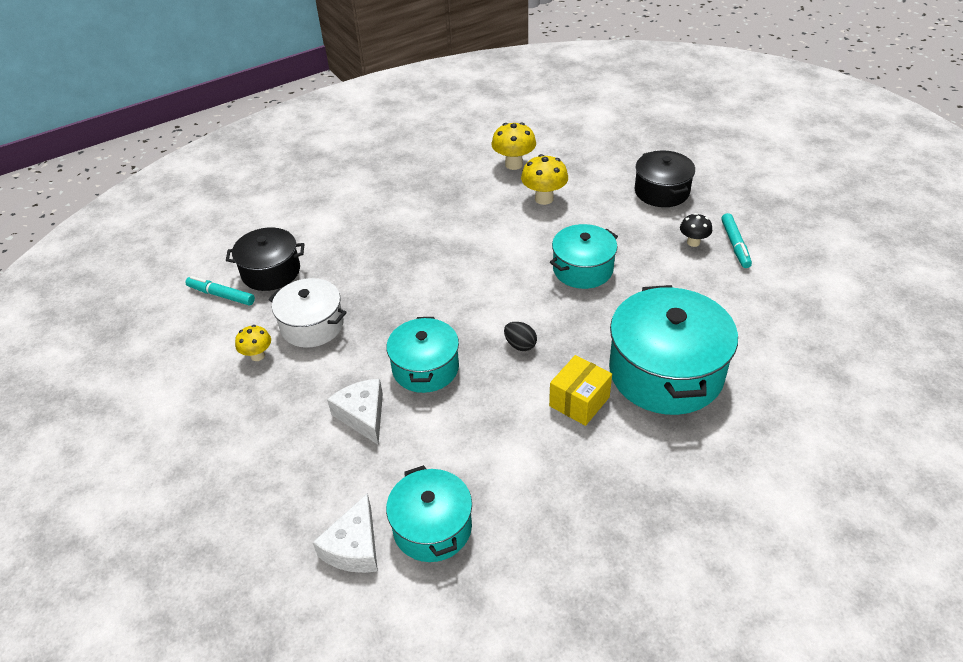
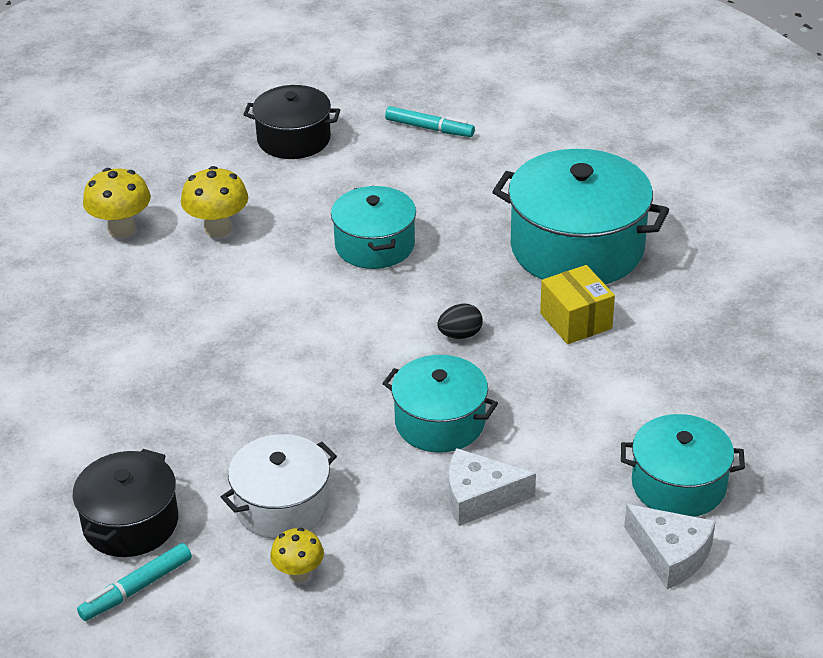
camera: 65 degrees left, 5 degrees down
(693, 242) = (400, 153): black mushroom -> none

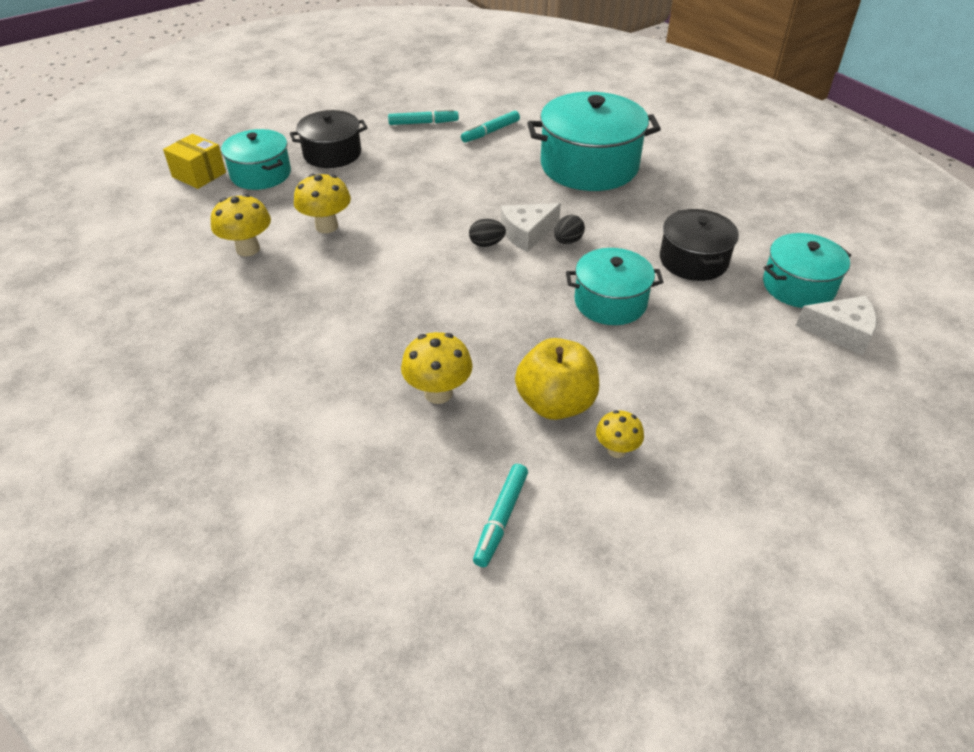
camera: 30 degrees left, 5 degrees up
(130, 523) = (448, 466): black pot -> black pot (693, 260)
(180, 450) = (438, 393): none -> yellow mushroom
(282, 505) = (555, 403): white pot -> yellow apple
(367, 307) = (486, 244): none -> black egg
(374, 245) = (454, 203): turquoise pot -> turquoise pot (260, 174)
(479, 497) = (687, 342): white cheese -> white cheese (527, 233)
(499, 165) = (491, 132): none -> turquoise marker
(576, 321) = (633, 209): yellow box -> yellow box (199, 175)

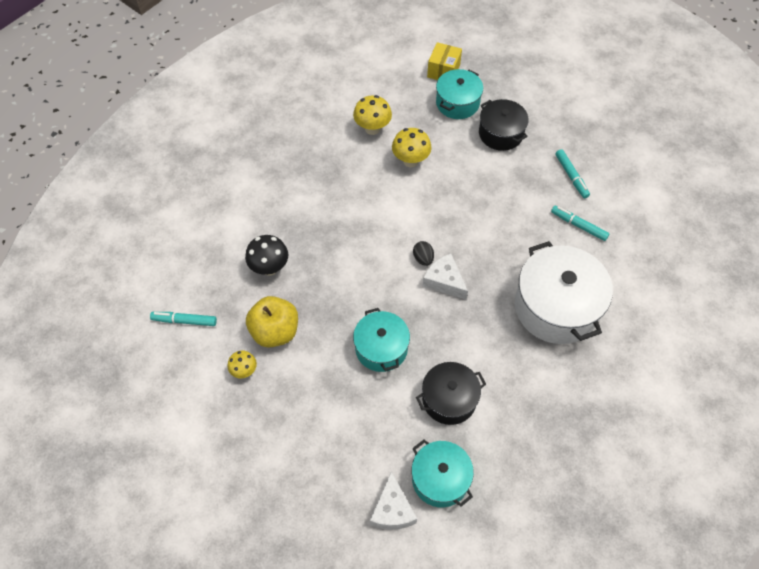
camera: 75 degrees right, 15 degrees up
(438, 393) = (269, 268): yellow mushroom -> black mushroom
(567, 241) = (444, 309): black egg -> none
(589, 166) = (556, 307): turquoise pot -> white pot

